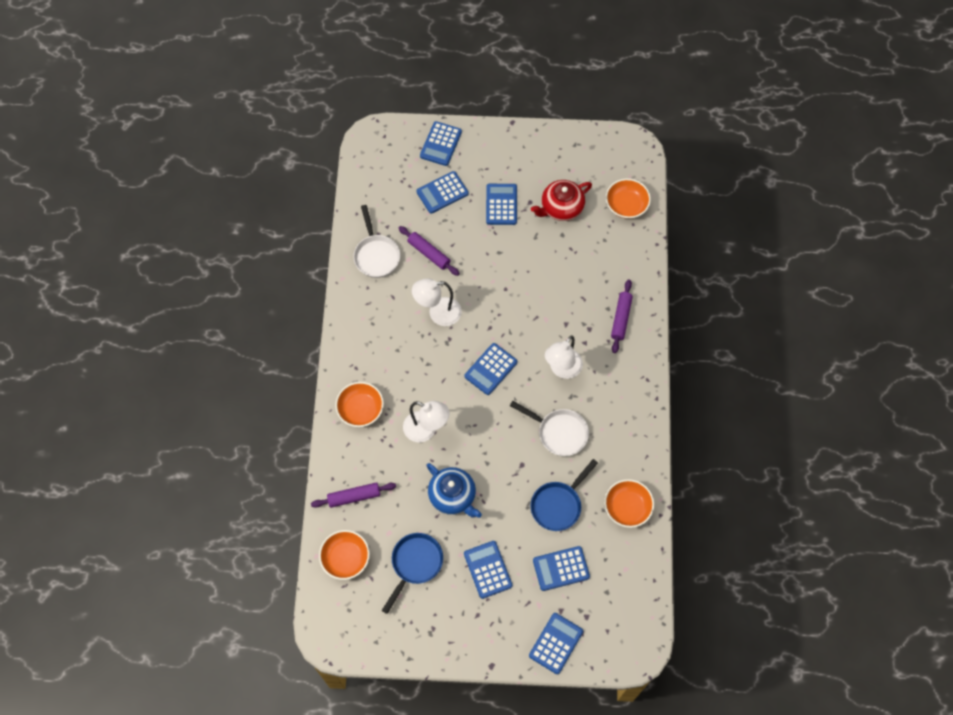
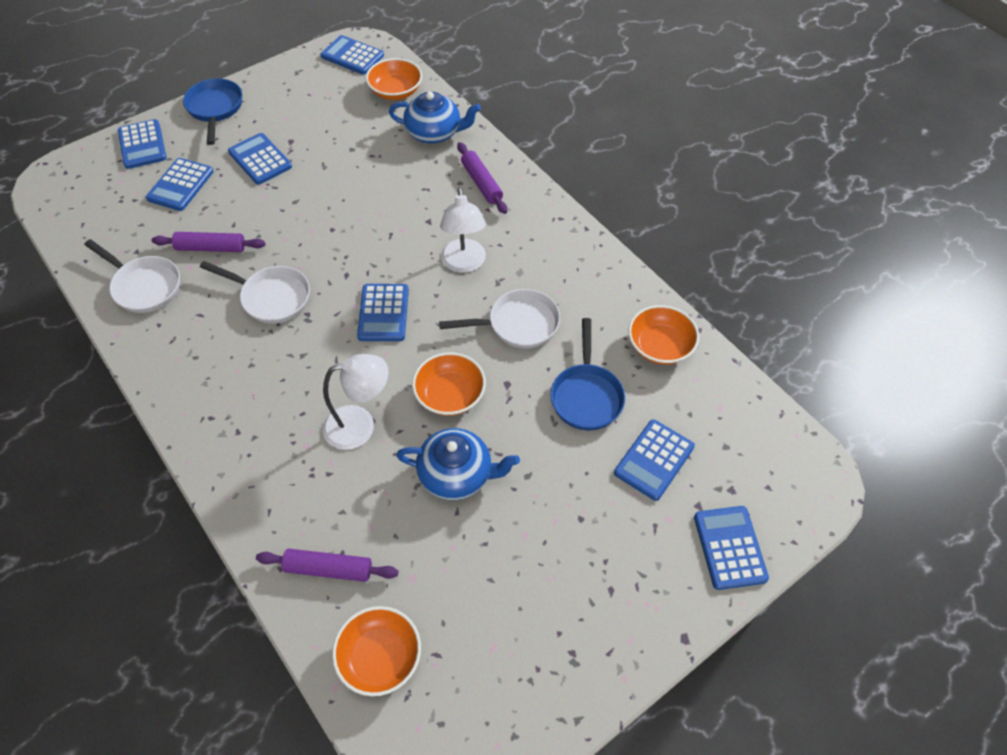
camera: 40 degrees left, 10 degrees down
(354, 497) = (329, 569): purple rolling pin -> purple rolling pin turned 60 degrees clockwise
(360, 409) = (254, 459): orange bowl -> orange bowl (450, 395)
(415, 564) = (479, 590): blue pan -> blue pan (215, 109)
(438, 313) = (271, 297): white lamp -> white pan
(488, 569) = (574, 526): blue calculator -> blue calculator (352, 56)
(561, 208) = (329, 128): red teapot -> none
(624, 258) = (434, 133): none -> blue teapot

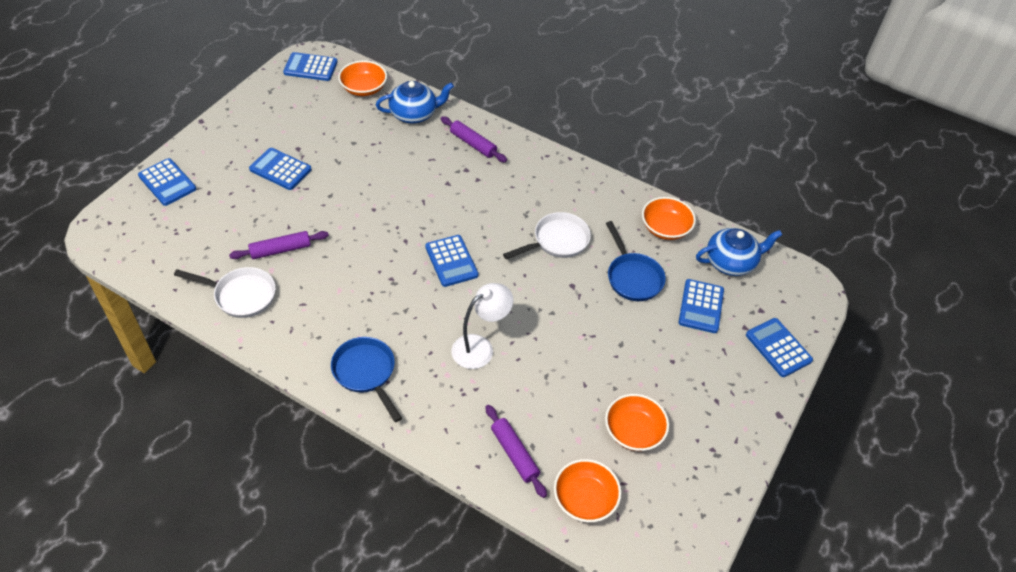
camera: 25 degrees left, 5 degrees down
(180, 185) = (223, 207): blue calculator -> none
(215, 109) = (215, 137): blue pan -> blue pan (366, 373)
(271, 297) = (355, 274): white pan -> none
(329, 569) = (514, 454): purple rolling pin -> purple rolling pin turned 75 degrees clockwise
(450, 395) = (535, 305): orange bowl -> orange bowl (633, 431)
(457, 474) = (571, 359): blue teapot -> blue teapot (731, 262)
(464, 264) = (493, 208): white lamp -> none

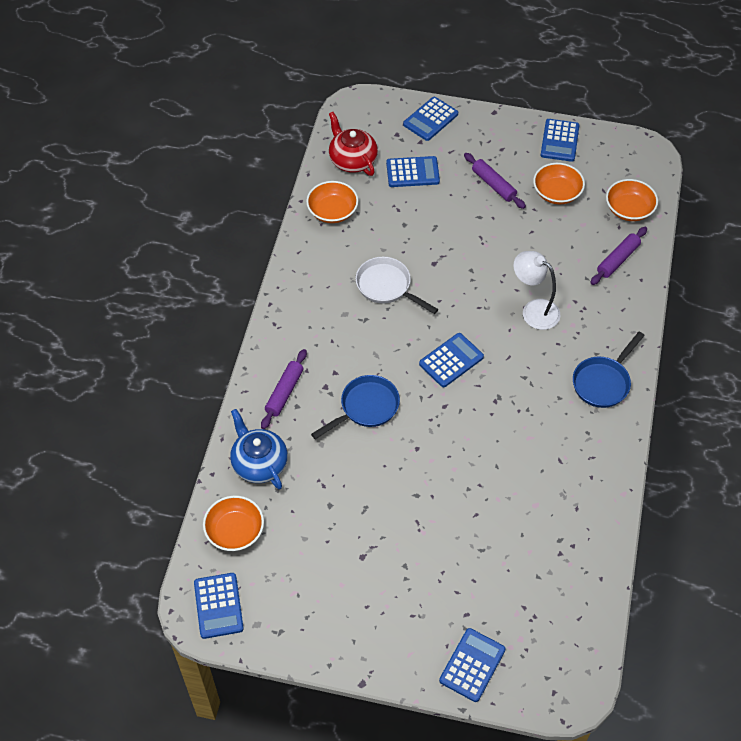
camera: 105 degrees left, 5 degrees up
(241, 295) = (577, 516): white pan -> none
(280, 169) = (401, 559): blue calculator -> blue calculator (559, 141)
(280, 250) = (508, 508): purple rolling pin -> purple rolling pin (493, 185)
(632, 277) = (403, 223): blue pan -> blue pan (366, 407)
(731, 262) = (352, 160): blue teapot -> red teapot

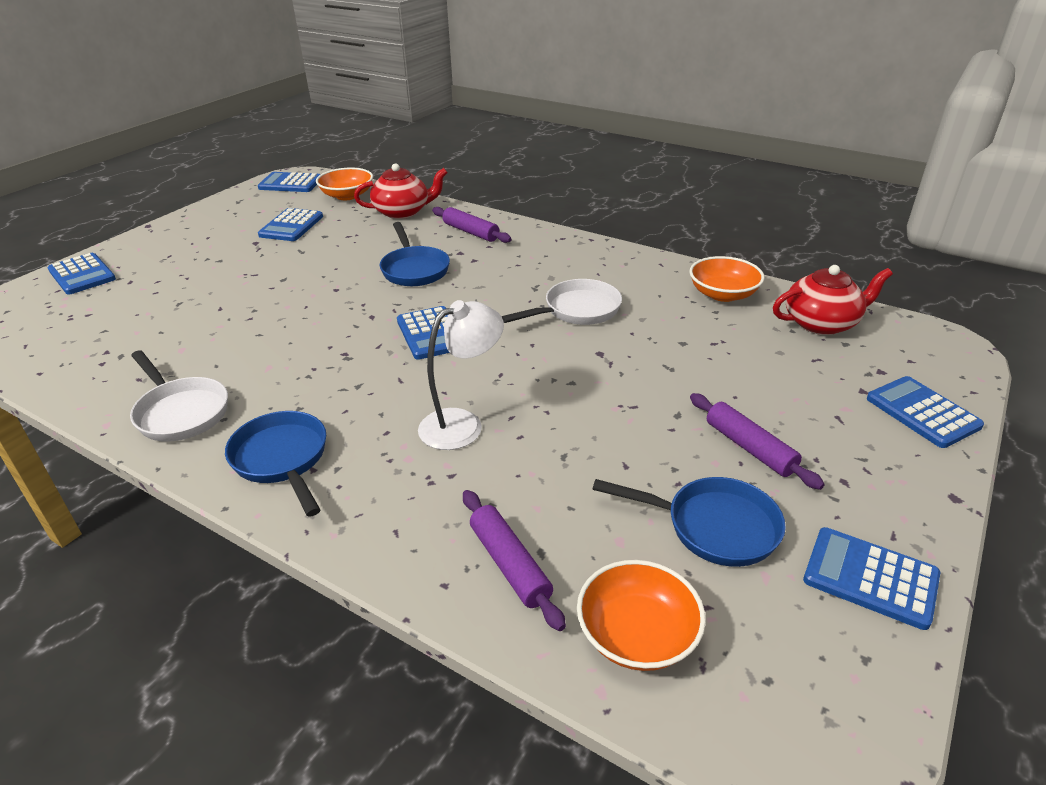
camera: 110 degrees right, 20 degrees down
(259, 463) = (403, 212): blue teapot -> red teapot
(412, 172) = (790, 369): blue calculator -> blue calculator (291, 226)
(493, 185) = (749, 448): purple rolling pin -> purple rolling pin turned 75 degrees clockwise
(557, 193) = (713, 526): orange bowl -> blue pan
(593, 459) = (180, 412): none -> white pan

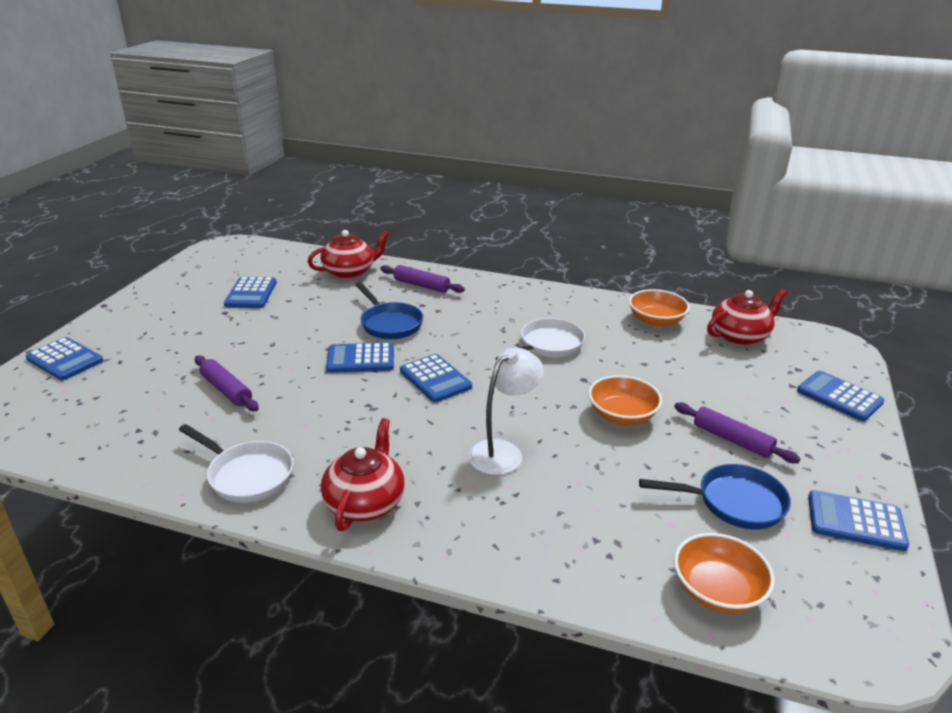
camera: 15 degrees left, 5 degrees down
(282, 459) = (365, 502): blue pan -> red teapot
(290, 183) = (226, 253): blue calculator -> blue calculator (360, 359)
(347, 196) = (288, 260): orange bowl -> orange bowl (622, 415)
(509, 565) = (598, 556): purple rolling pin -> purple rolling pin (226, 390)

